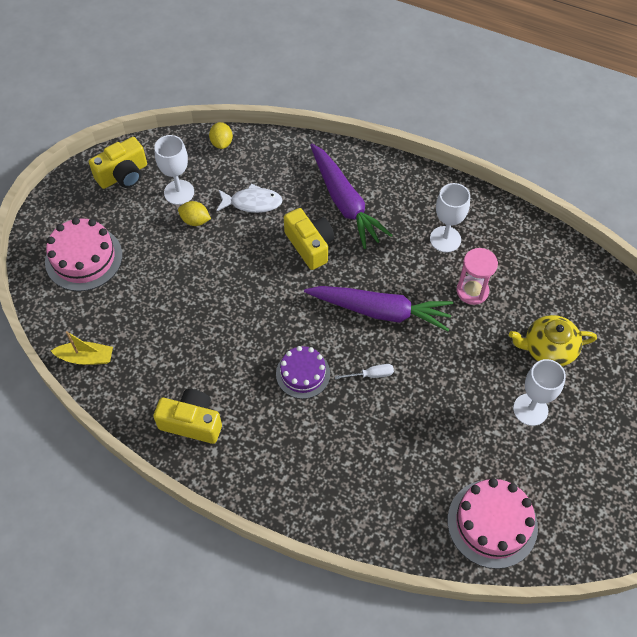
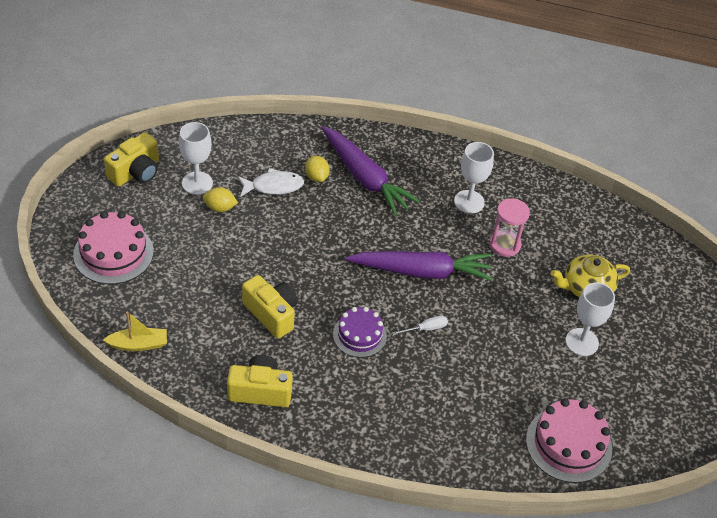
camera: 15 degrees left, 10 degrees down
(222, 143) = (230, 134): yellow lemon -> yellow lemon (316, 177)
(310, 245) = (340, 219): yellow camera -> yellow camera (271, 314)

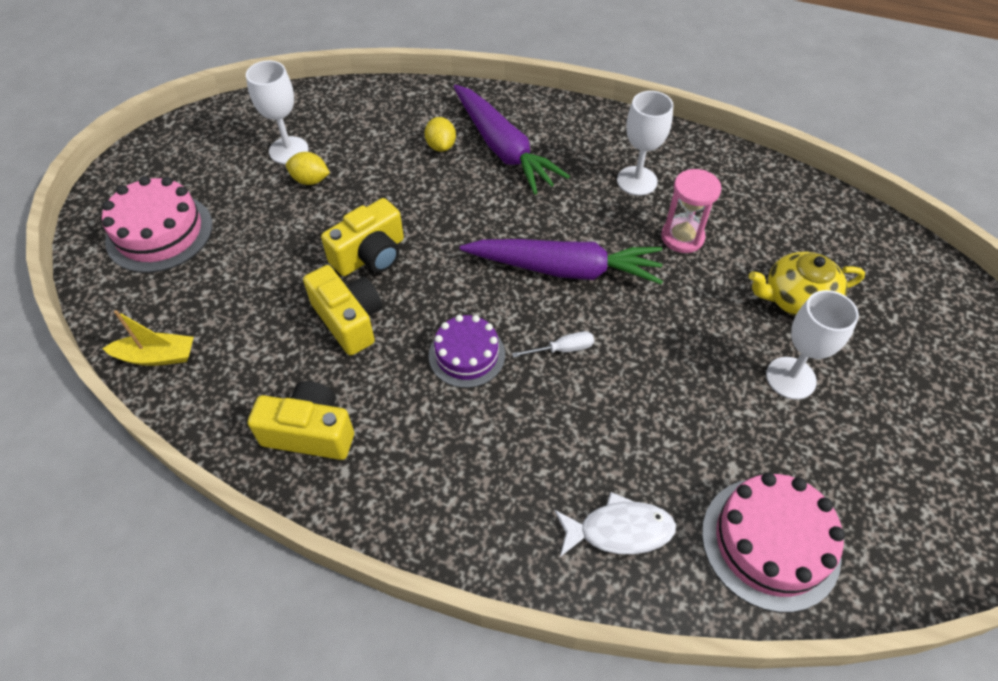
camera: 10 degrees right, 5 degrees up
(136, 172) = (216, 136): yellow camera -> yellow camera (370, 255)
(273, 186) = (384, 156): white fish -> white fish (619, 530)

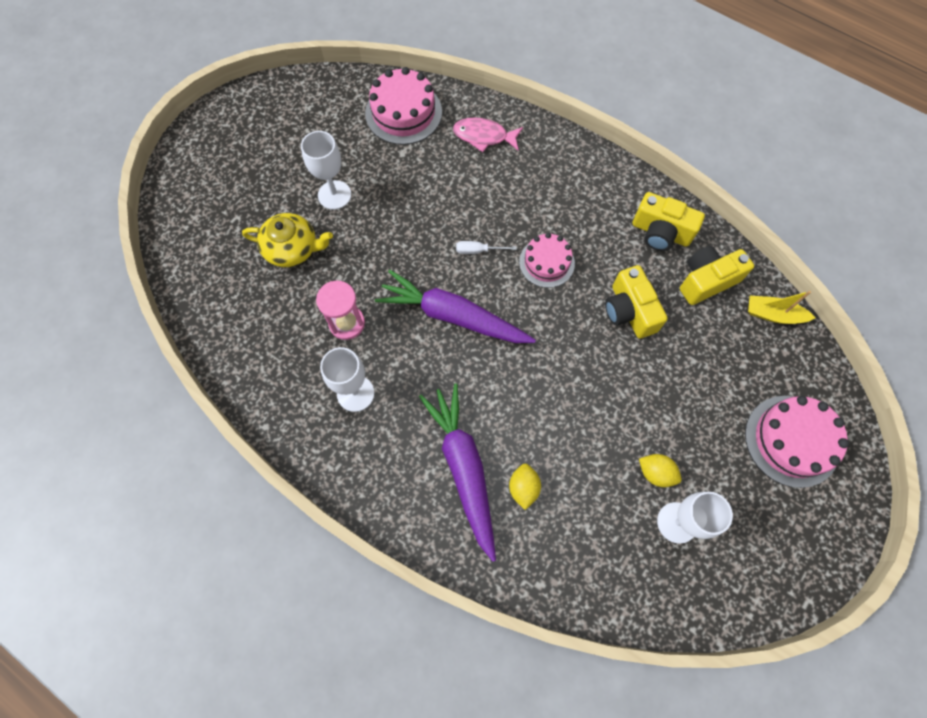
camera: 165 degrees left, 15 degrees up
(370, 255) = (607, 369): yellow camera -> yellow camera (706, 281)
(467, 355) = (546, 262): purple cake -> pink cake
(619, 530) = (484, 136): white fish -> pink fish

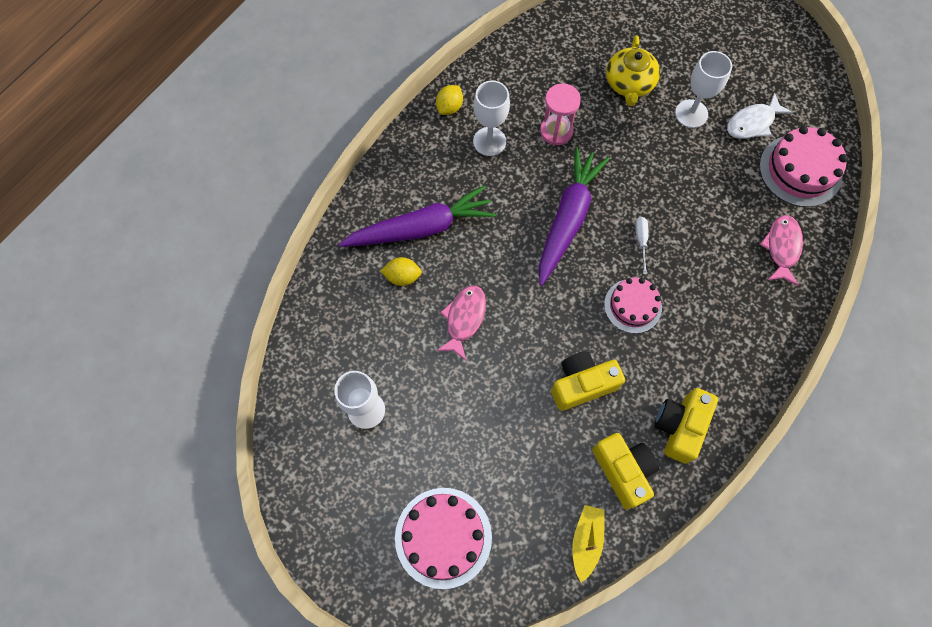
camera: 90 degrees right, 0 degrees up
(349, 144) = (753, 123): none -> white fish
(569, 421) = (464, 319): none -> pink fish
(655, 473) = (413, 395): yellow lemon -> yellow lemon (449, 107)

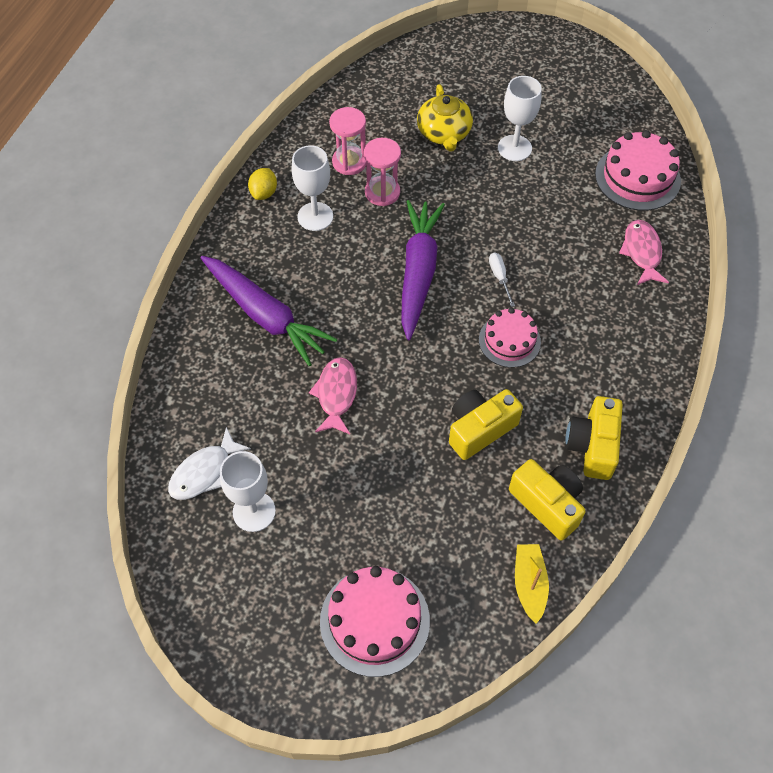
camera: 15 degrees left, 10 degrees down
(402, 277) = (258, 368): yellow lemon -> none
(421, 228) = (265, 315): purple carrot -> purple carrot turned 75 degrees clockwise
(534, 94) = (349, 162): none -> pink hourglass
(753, 123) = (578, 144): white fish -> white fish (204, 472)

